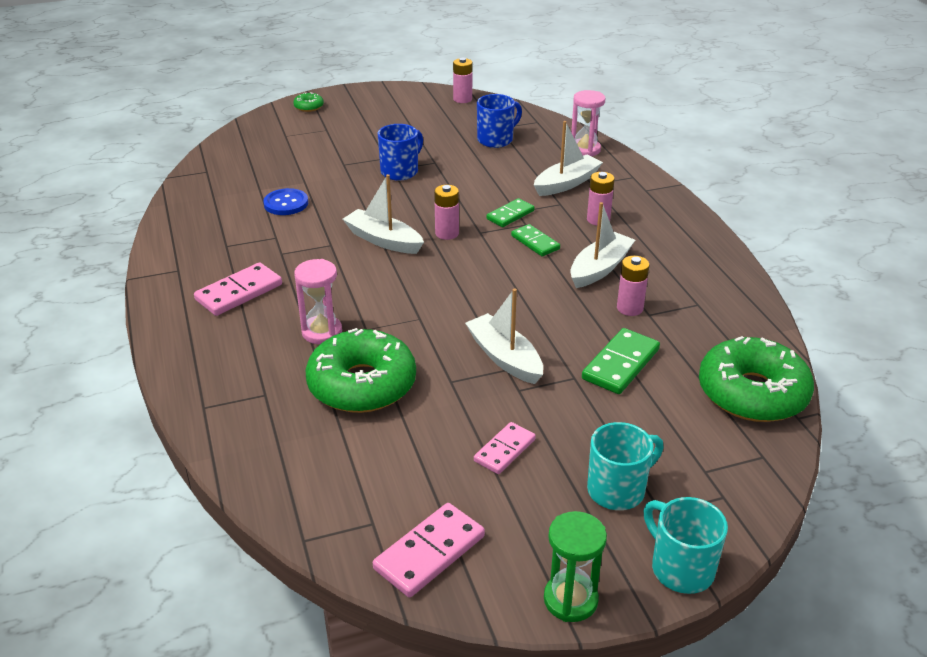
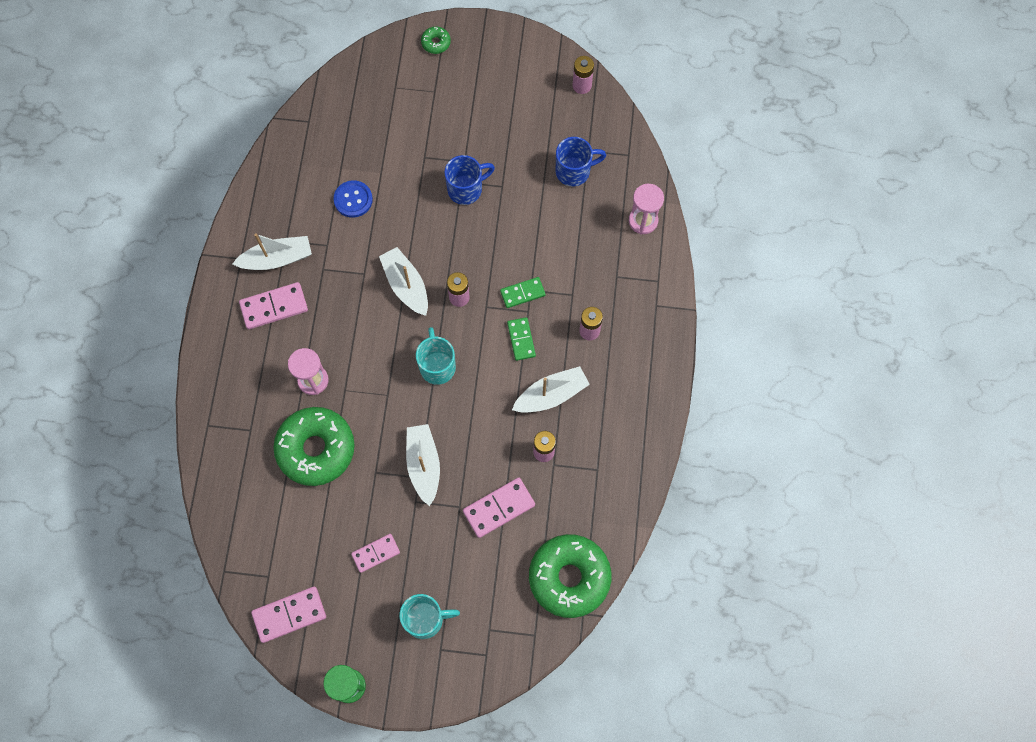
camera: 25 degrees right, 35 degrees up
(566, 183) = (595, 267): white boat -> white boat (277, 259)
(620, 364) = (499, 508): green domino -> pink domino
(680, 568) = (423, 694): turquoise mug -> turquoise mug (437, 366)

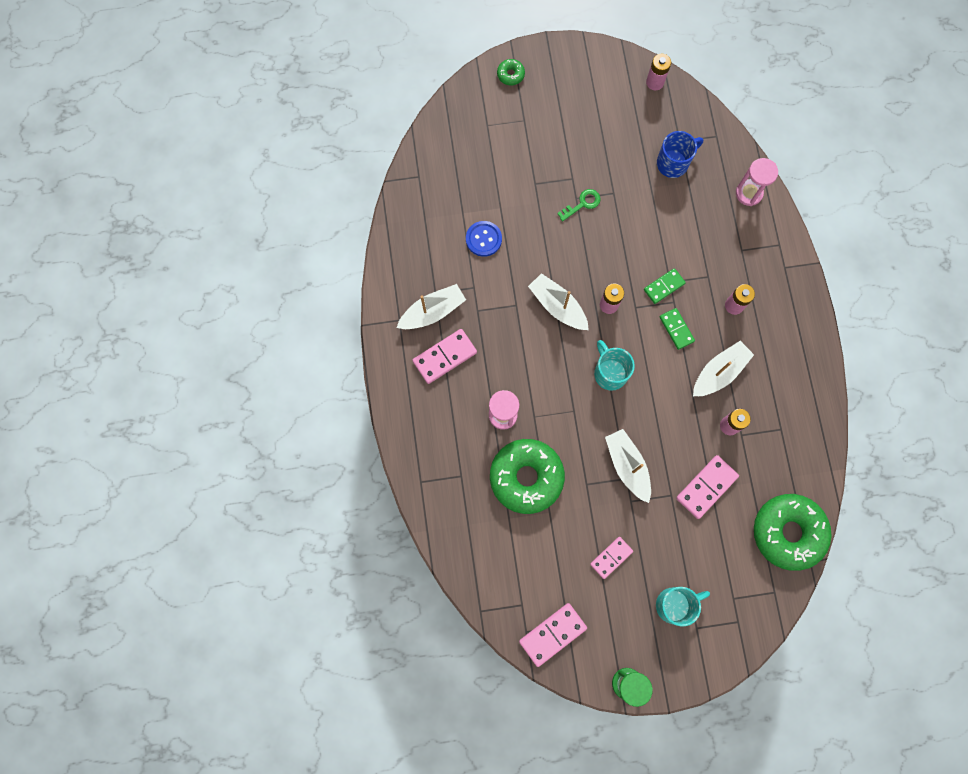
camera: 15 degrees left, 5 degrees up
(466, 189) = (582, 204): blue mug -> green key

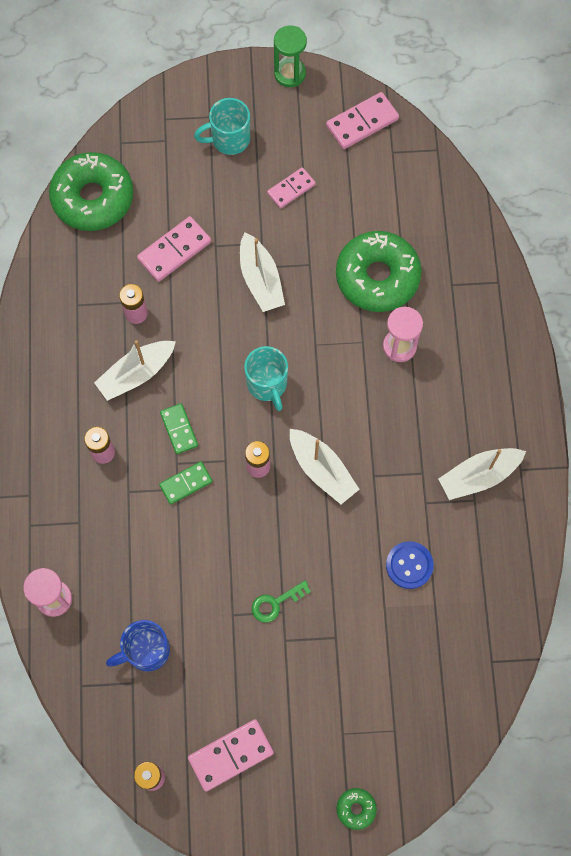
camera: 175 degrees left, 5 degrees down
(444, 357) = (465, 420): pink domino -> pink domino (231, 755)

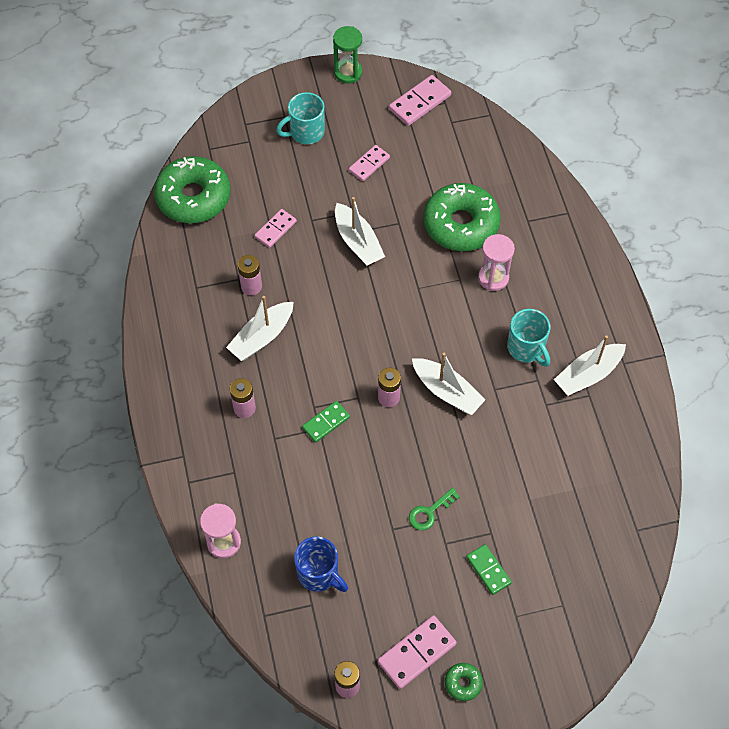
camera: 10 degrees left, 10 degrees down
(146, 651) = (319, 574): blue mug -> blue mug turned 105 degrees counterclockwise
(174, 251) = (275, 229): pink domino -> pink domino, size x0.66
(179, 429) = (310, 377): green domino -> green domino (488, 570)
(267, 384) = (382, 327): turquoise mug -> turquoise mug (526, 348)
(356, 809) = (543, 680): green donut -> green donut (463, 683)
(409, 565) = (543, 460): blue button -> none

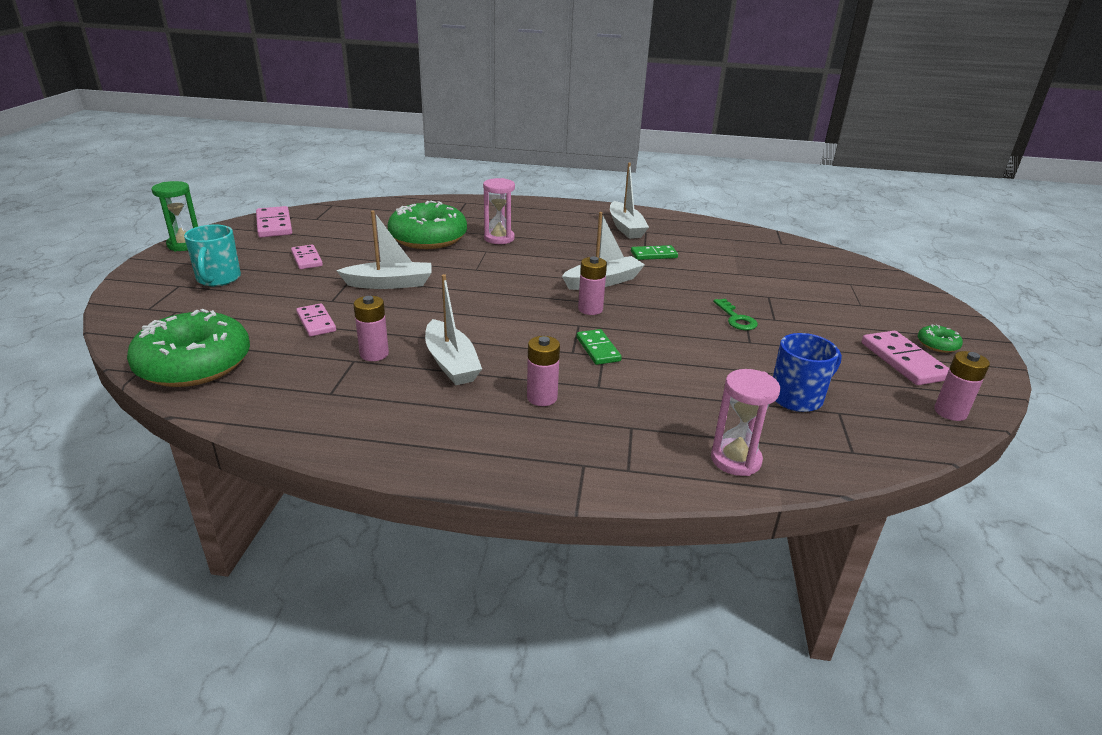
camera: 70 degrees left, 30 degrees down
(488, 570) = (809, 306): green domino -> green domino (654, 255)
(526, 348) = (583, 242): turquoise mug -> none

